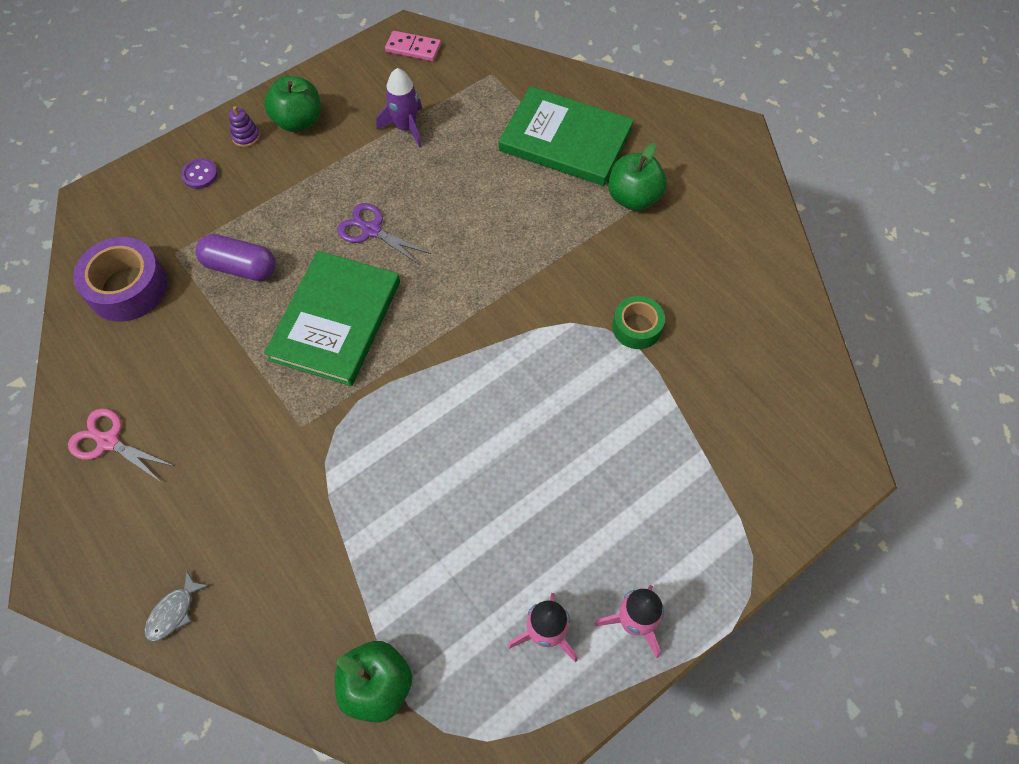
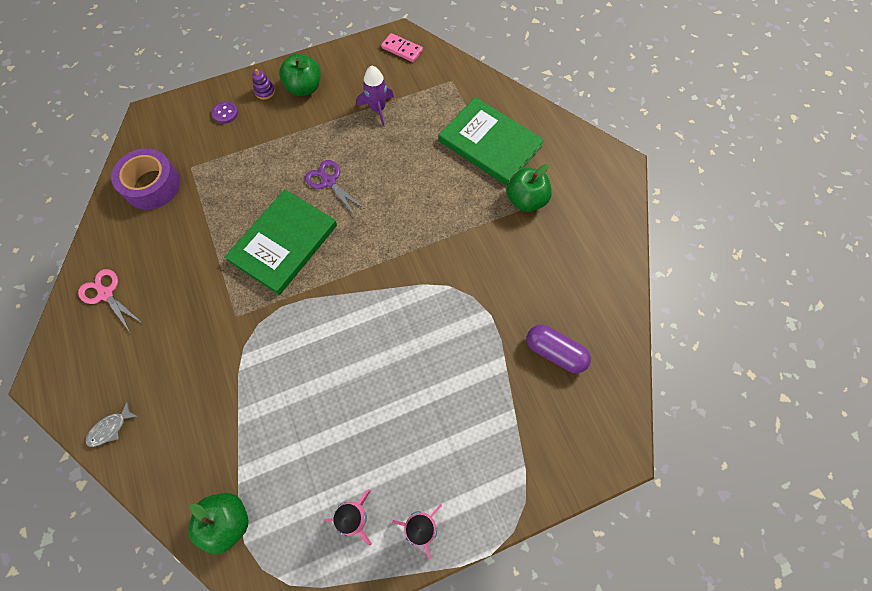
camera: 15 degrees right, 5 degrees up
(240, 267) = (231, 188): purple capsule -> purple capsule (555, 352)
(637, 327) = (496, 301): green tape -> none

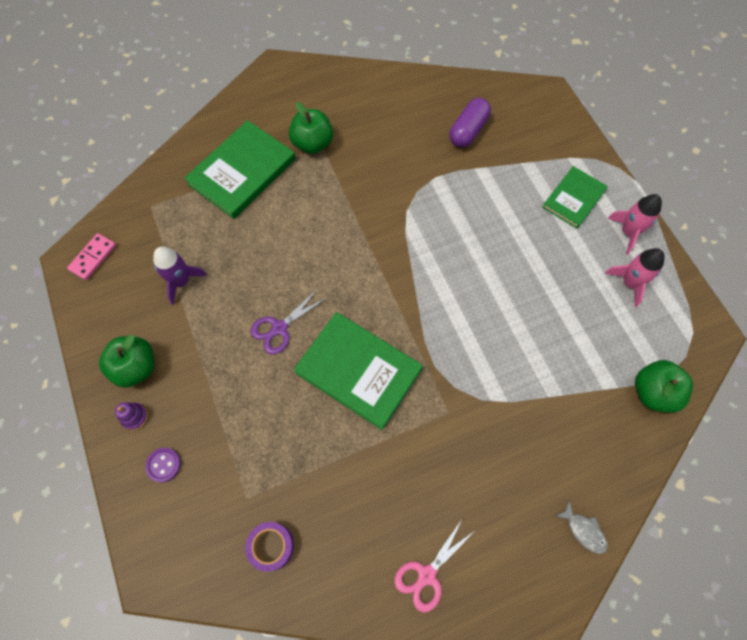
camera: 90 degrees left, 0 degrees up
(152, 185) = (271, 546): purple tape -> purple tape, size x0.62
(466, 466) = (573, 198): none -> green book

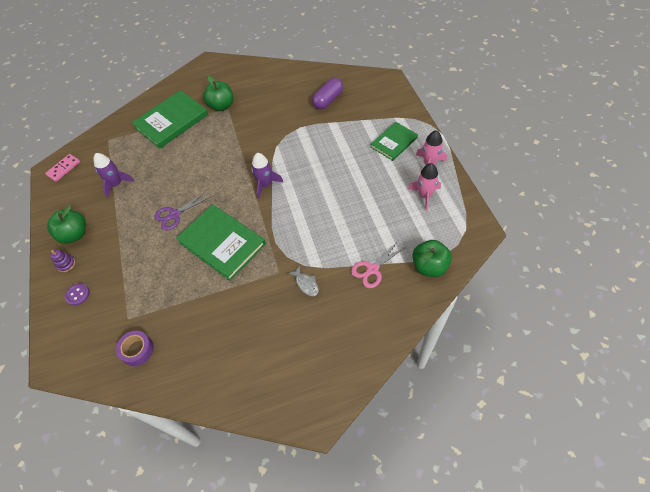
camera: 10 degrees right, 10 degrees down
(403, 274) = (265, 185): none -> purple rocket
(427, 575) = (241, 376): pink scissors -> pink scissors (372, 269)
(584, 530) = (361, 355): grey fish -> grey fish (306, 284)

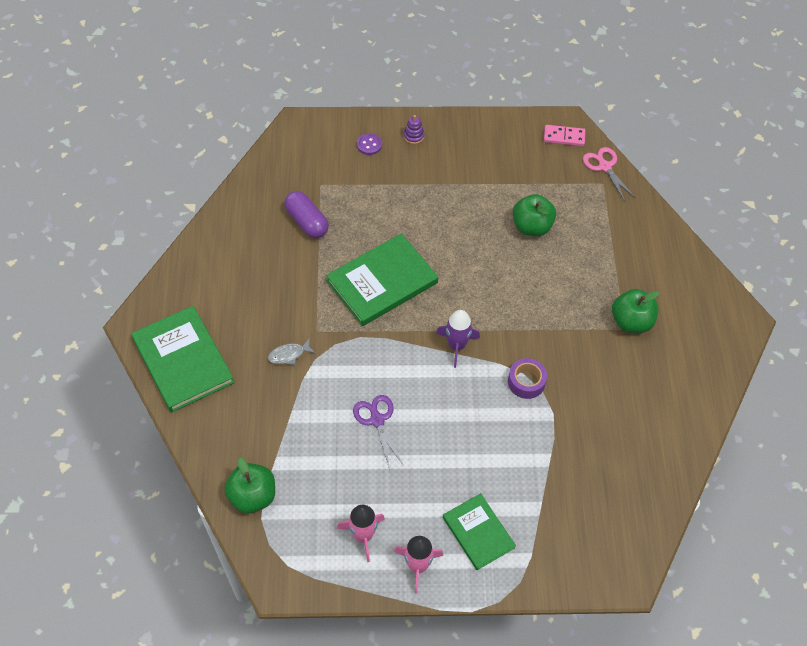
camera: 100 degrees right, 0 degrees up
(63, 168) = (564, 137): pink domino -> pink domino turned 45 degrees counterclockwise
(75, 234) = (453, 144): green apple -> green apple (531, 227)
(116, 184) = (517, 187): purple rocket -> none
(137, 350) = (280, 190): purple tape -> purple tape (526, 382)
(171, 121) = (617, 256): green book -> green book (183, 361)
(174, 215) = (445, 240): purple scissors -> purple scissors (377, 420)
(328, 100) = (601, 468): purple capsule -> purple capsule (307, 222)
(372, 269) = (277, 431): pink scissors -> pink scissors (605, 167)

